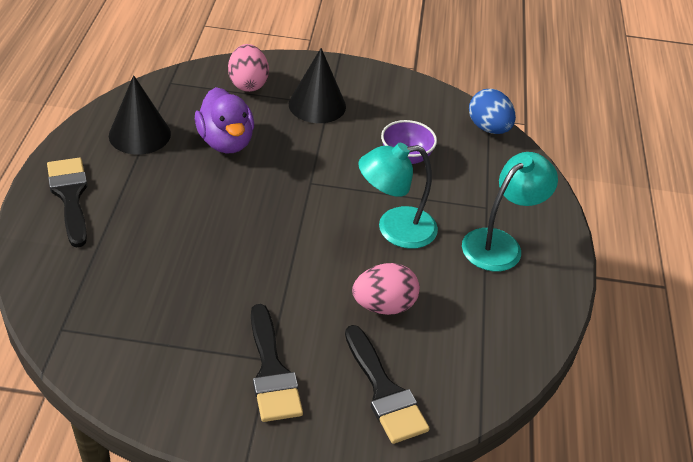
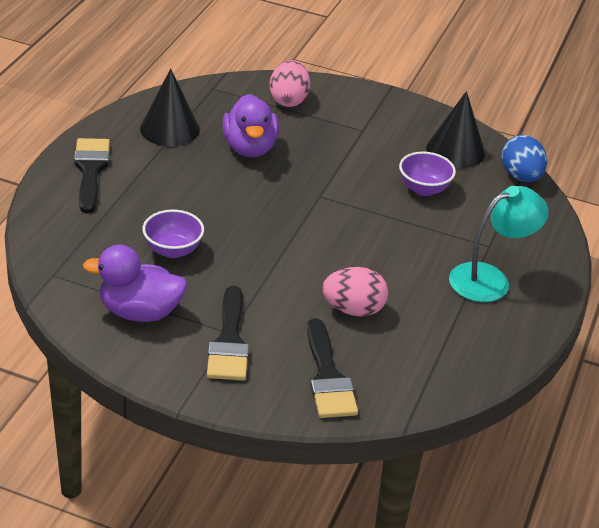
camera: 15 degrees right, 5 degrees down
(167, 355) = (140, 312): none -> purple duck
(182, 273) = (173, 250): none -> purple bowl
(317, 105) = (351, 129): black cone -> black cone (455, 150)
(394, 229) = (388, 249): turquoise lamp -> none

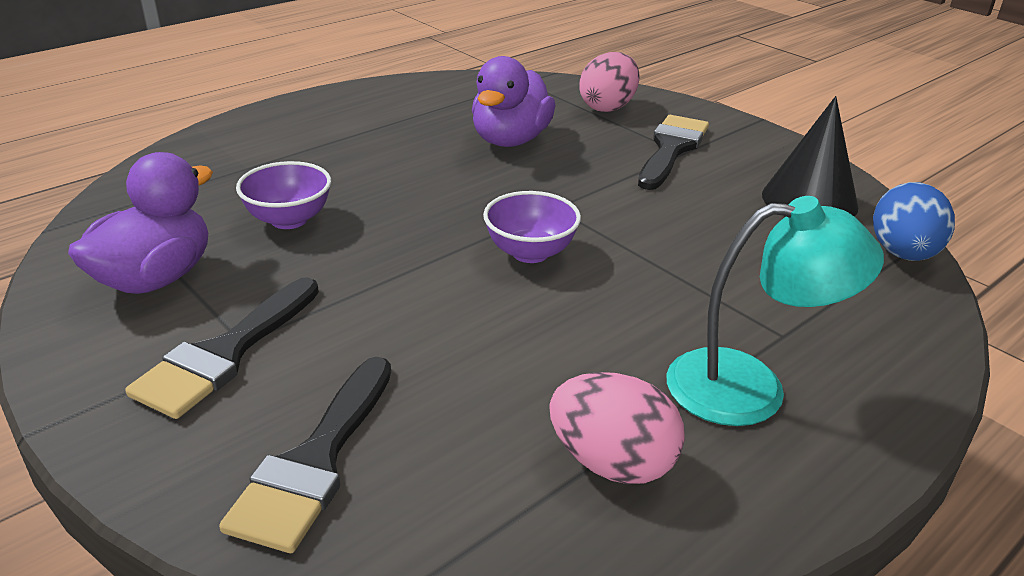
camera: 30 degrees right, 5 degrees down
(90, 170) = (295, 122): black brush -> black brush (671, 149)
(140, 312) = (156, 278): purple duck -> purple duck turned 90 degrees clockwise
(169, 129) = (432, 105): black cone -> none
(353, 310) = (464, 365): pink egg -> pink egg (612, 462)
(424, 189) = (723, 234): purple bowl -> purple bowl (530, 252)

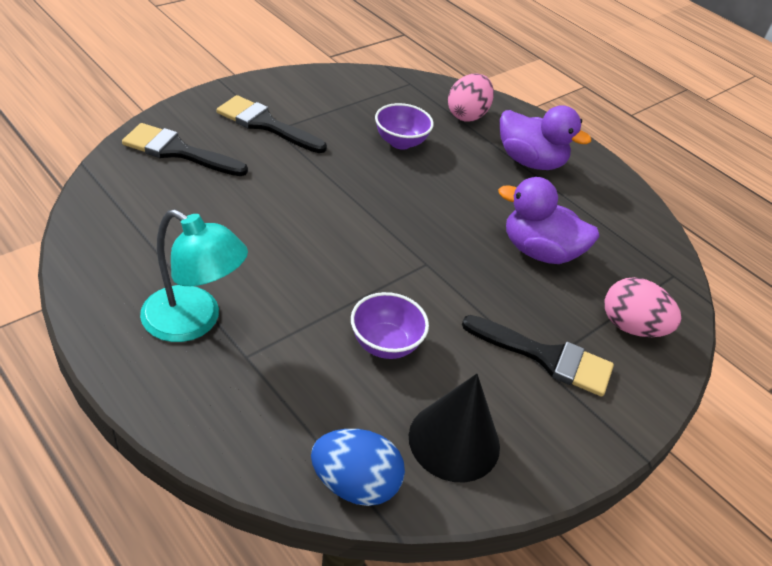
camera: 85 degrees right, 10 degrees up
(156, 278) = (336, 101): purple duck -> purple duck (530, 161)
(530, 252) = (360, 242): purple bowl -> purple bowl (385, 344)
(612, 462) = (146, 247): pink egg -> pink egg (467, 115)
(750, 387) = (194, 322): turquoise lamp -> turquoise lamp turned 60 degrees counterclockwise

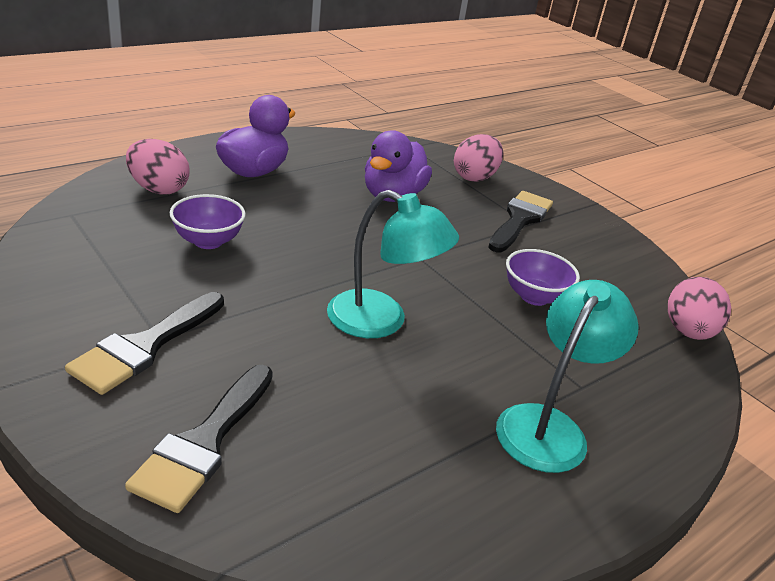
camera: 85 degrees left, 10 degrees down
(317, 232) = (381, 321): none -> turquoise lamp
(355, 484) = (688, 332): blue egg -> pink egg
(454, 441) = (622, 277): black cone -> none

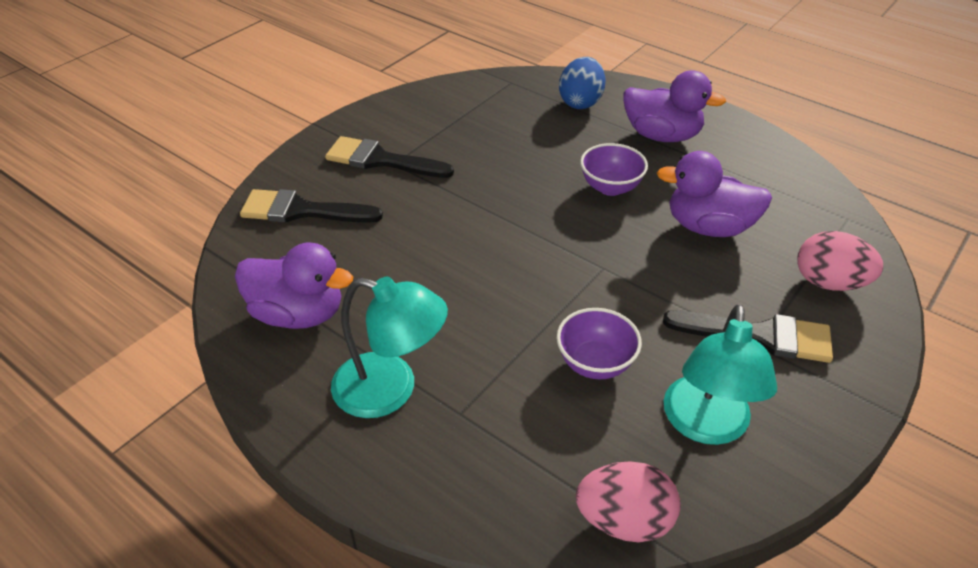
camera: 80 degrees right, 10 degrees up
(158, 189) = (580, 102): pink egg -> blue egg
(208, 241) = (525, 146): purple bowl -> purple bowl (610, 187)
(381, 321) = (479, 261): turquoise lamp -> turquoise lamp (705, 425)
(414, 481) = (298, 314): none -> purple duck

